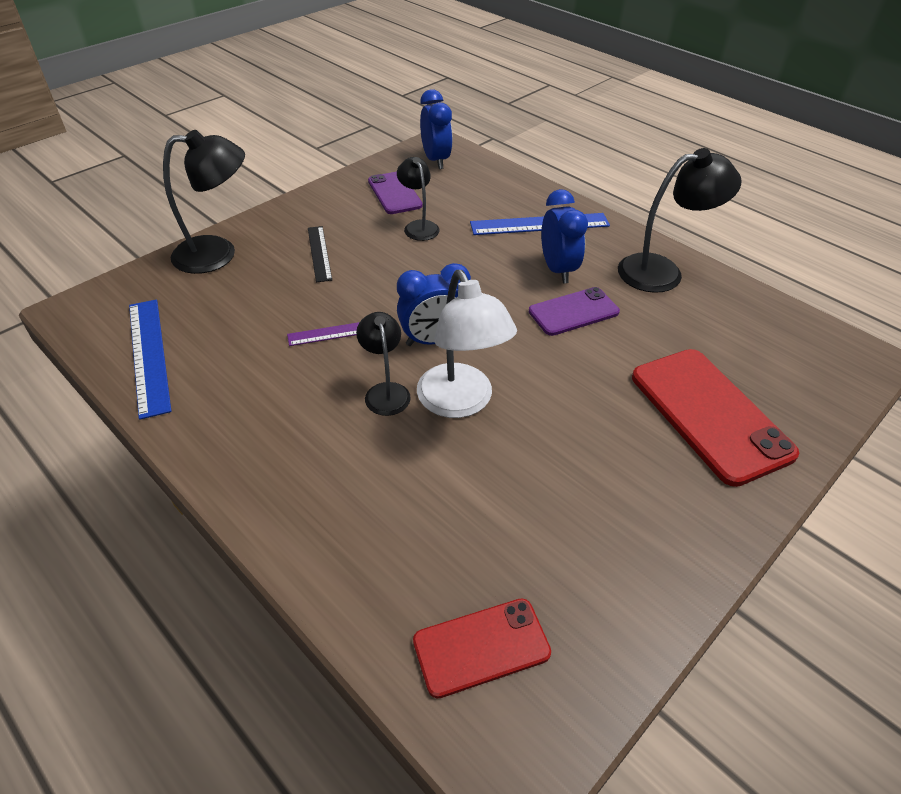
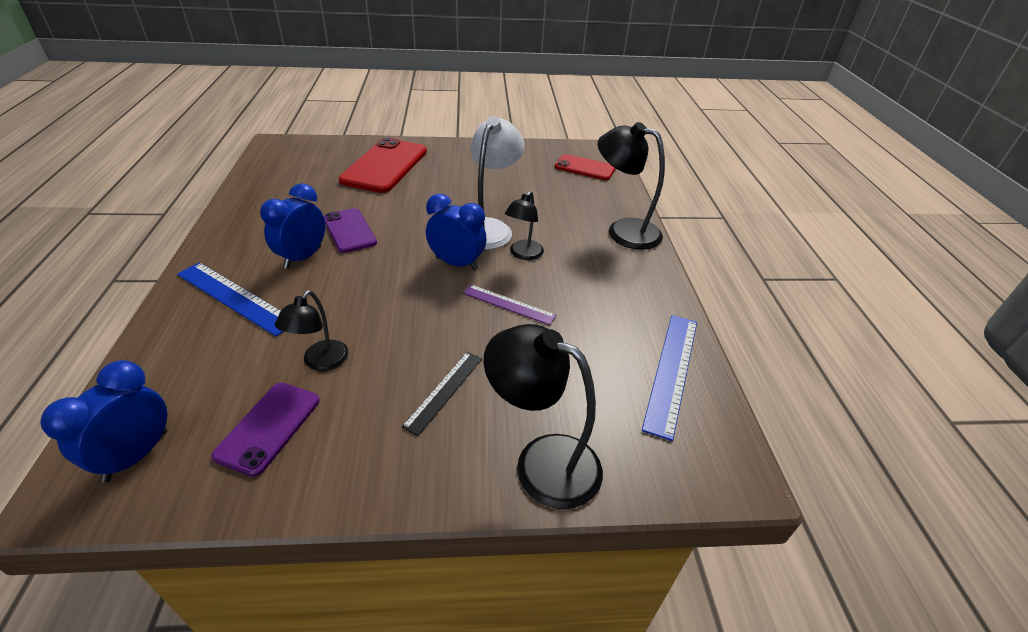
camera: 140 degrees left, 5 degrees down
(573, 312) = (349, 230): purple phone -> purple phone turned 45 degrees clockwise
(662, 271) = (251, 219): black lamp -> black lamp (623, 231)

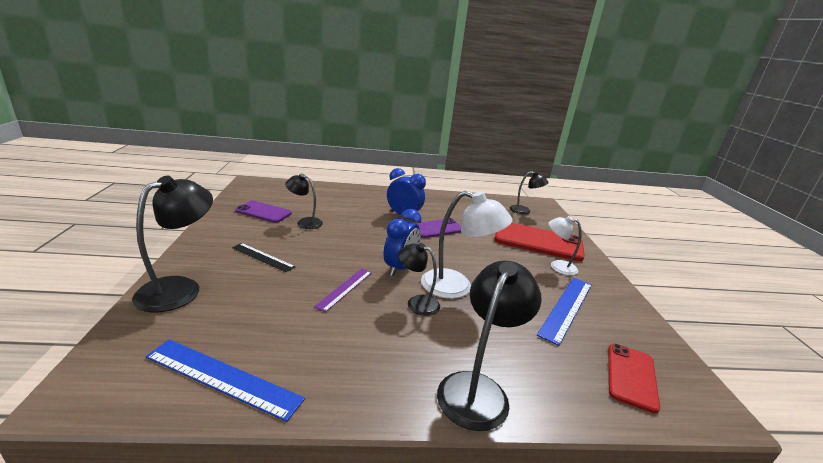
camera: 90 degrees right, 15 degrees down
(136, 455) = (263, 190): blue clock -> none
(235, 297) = (365, 201): blue ruler -> blue ruler (566, 308)
(297, 160) = (524, 211): none -> black lamp
(438, 165) = (557, 266): none -> white lamp

